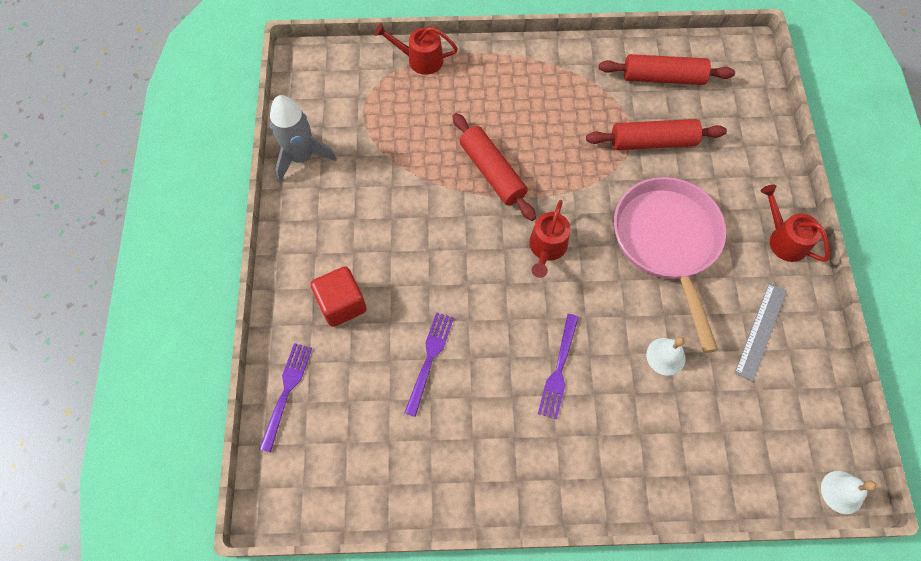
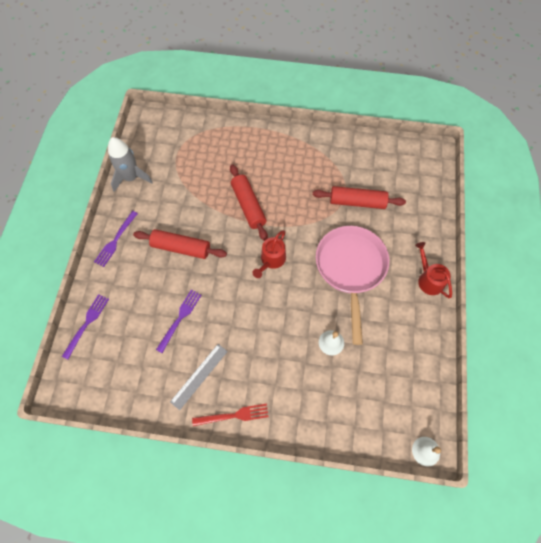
camera: 10 degrees right, 0 degrees up
(342, 304) = (134, 274): red cube -> none
(420, 59) = (220, 127): red watering can -> none
(547, 491) = (234, 415): none -> red fork
(559, 370) = (260, 339): purple fork -> purple fork (115, 240)
(663, 78) = (374, 161): red rolling pin -> red rolling pin (181, 248)
(760, 331) = (398, 336): grey ruler -> grey ruler (199, 376)

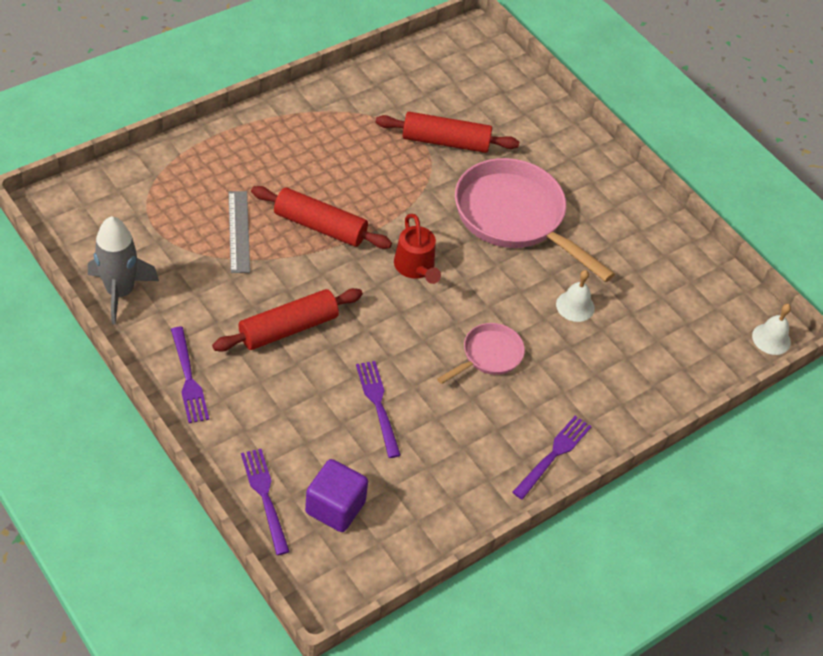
camera: 50 degrees left, 15 degrees down
(109, 354) = (335, 507): none -> purple cube
(199, 376) = (470, 446): grey ruler -> grey ruler (239, 231)
(234, 415) = (554, 454): red fork -> purple fork
(258, 335) = (488, 355): none -> pink pan
(357, 202) = (445, 142): red rolling pin -> red rolling pin turned 45 degrees clockwise
(428, 279) = (605, 174): red watering can -> none

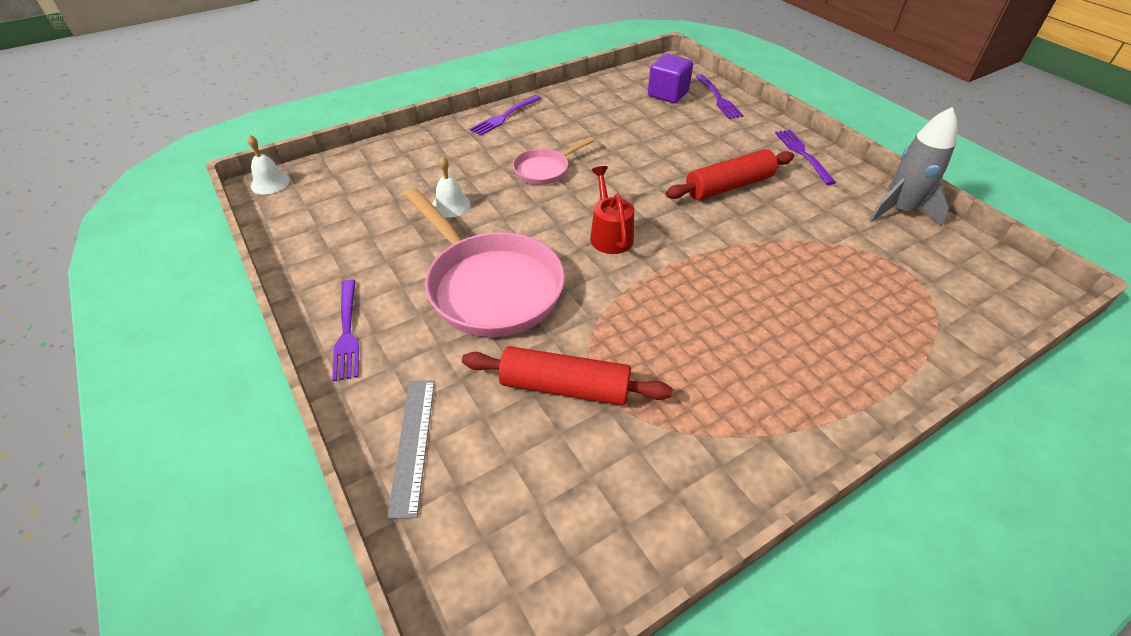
camera: 170 degrees left, 5 degrees down
(239, 231) = (809, 266): grey ruler -> grey ruler (413, 444)
(320, 226) = (719, 272): red rolling pin -> none
(378, 404) = (642, 141): purple fork -> purple fork (347, 332)

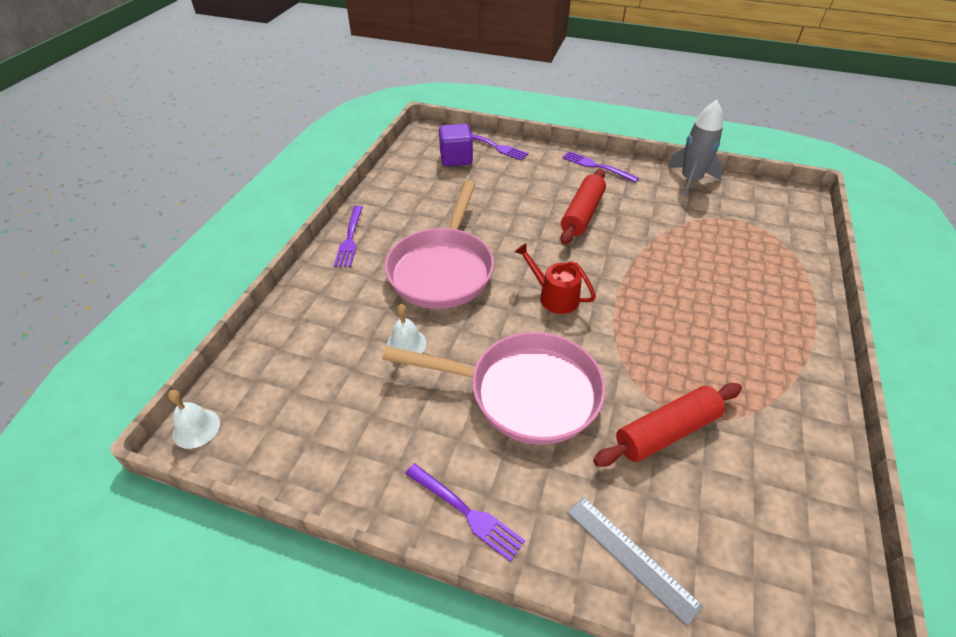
camera: 40 degrees left, 0 degrees up
(544, 170) = (442, 269): pink pan -> pink pan, size x1.98

